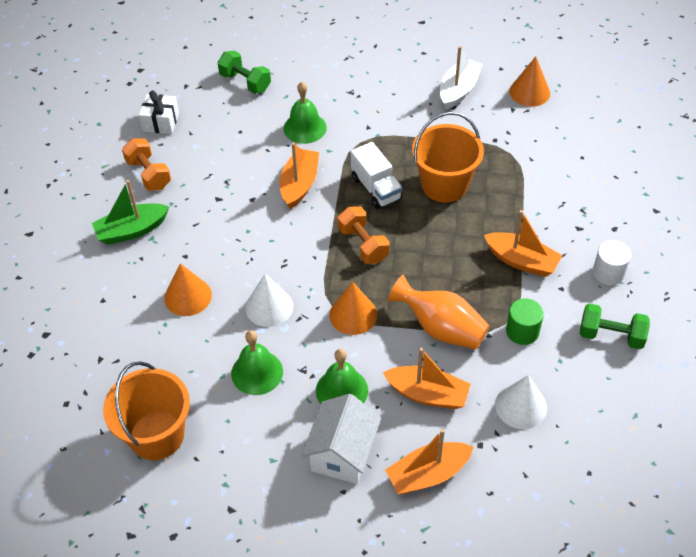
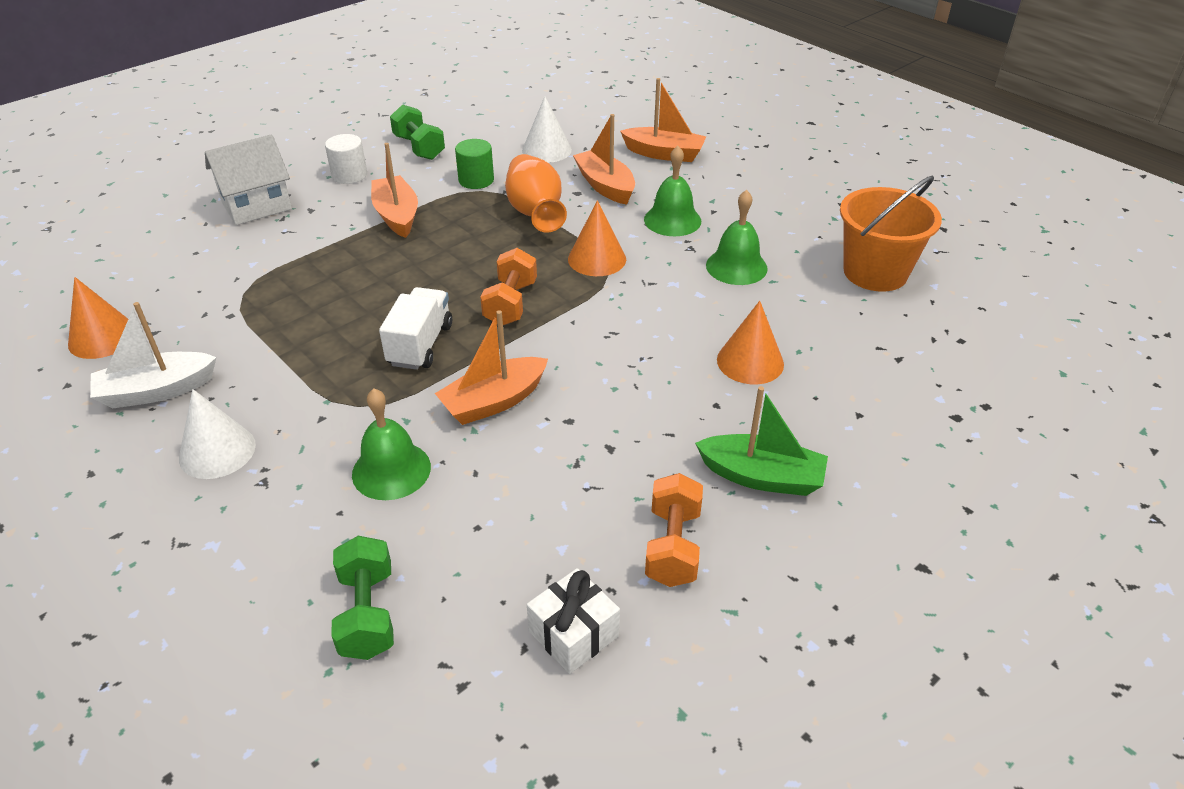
camera: 140 degrees left, 10 degrees down
(269, 307) = (670, 306): white cone -> white cone (217, 451)
(342, 453) = (716, 190): white house -> white house (256, 206)
(444, 185) = (352, 306): orange bucket -> none

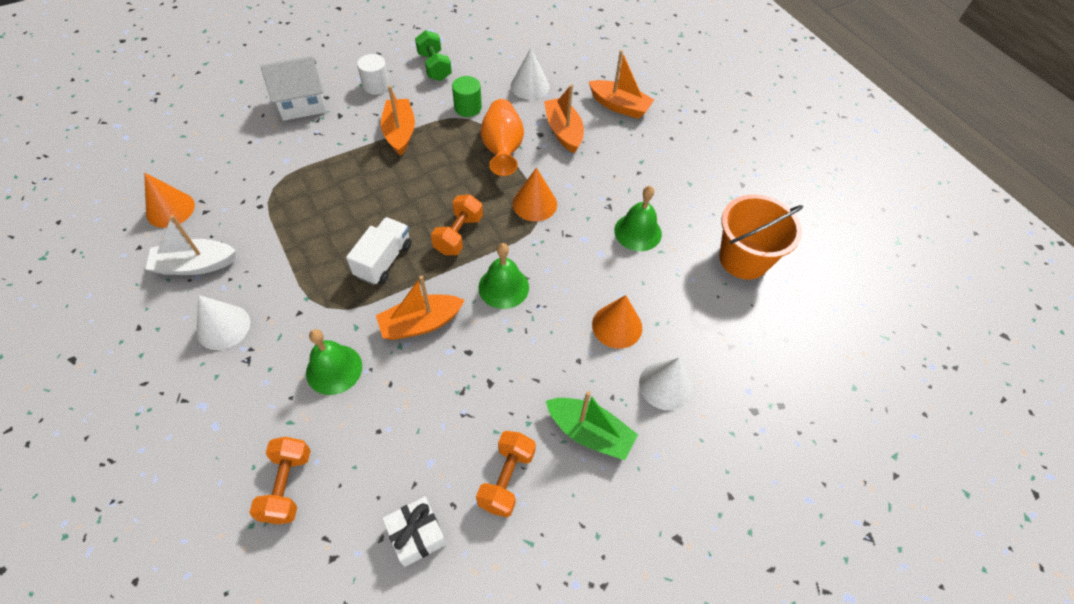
camera: 10 degrees right, 15 degrees up
(368, 613) = (287, 486): green dumbbell -> orange dumbbell
(672, 220) = (604, 176): green bell -> green bell (503, 287)
(836, 410) = (665, 385): none -> white cone

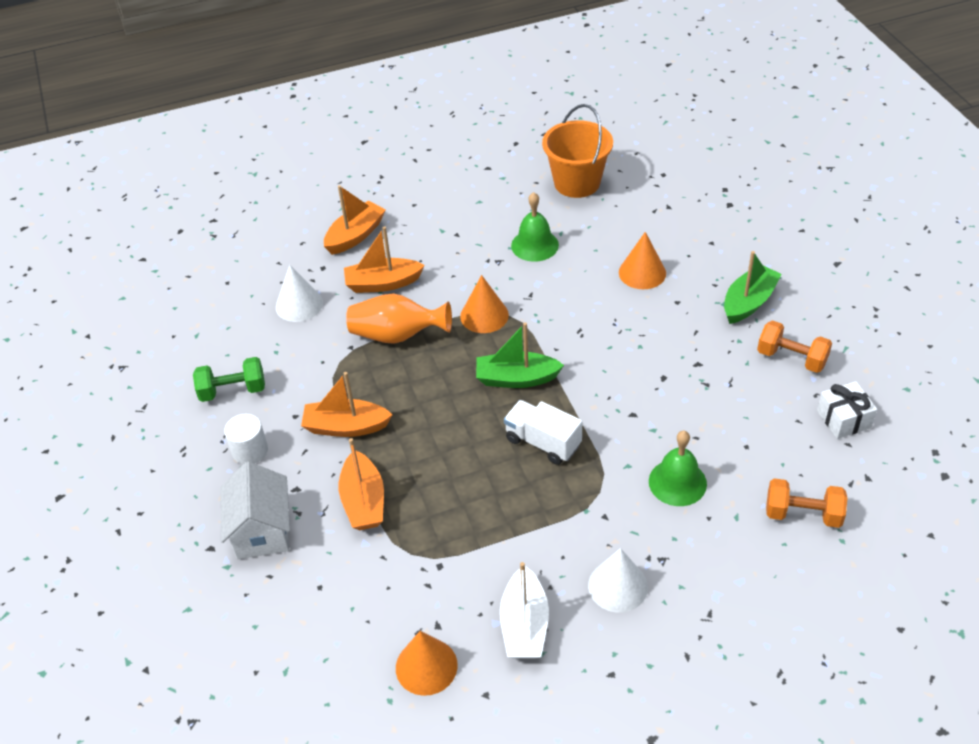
camera: 75 degrees left, 10 degrees down
(421, 323) = (627, 412): orange boat -> orange boat (363, 501)
(458, 235) = (516, 378): orange dumbbell -> green boat
(468, 108) = (320, 362): green cylinder -> none
(503, 287) = (589, 347): green bell -> none
(665, 385) = (704, 251): white cone -> none

